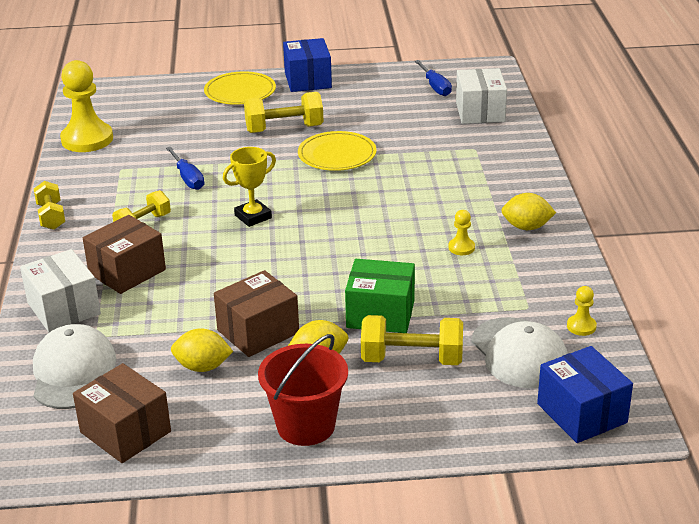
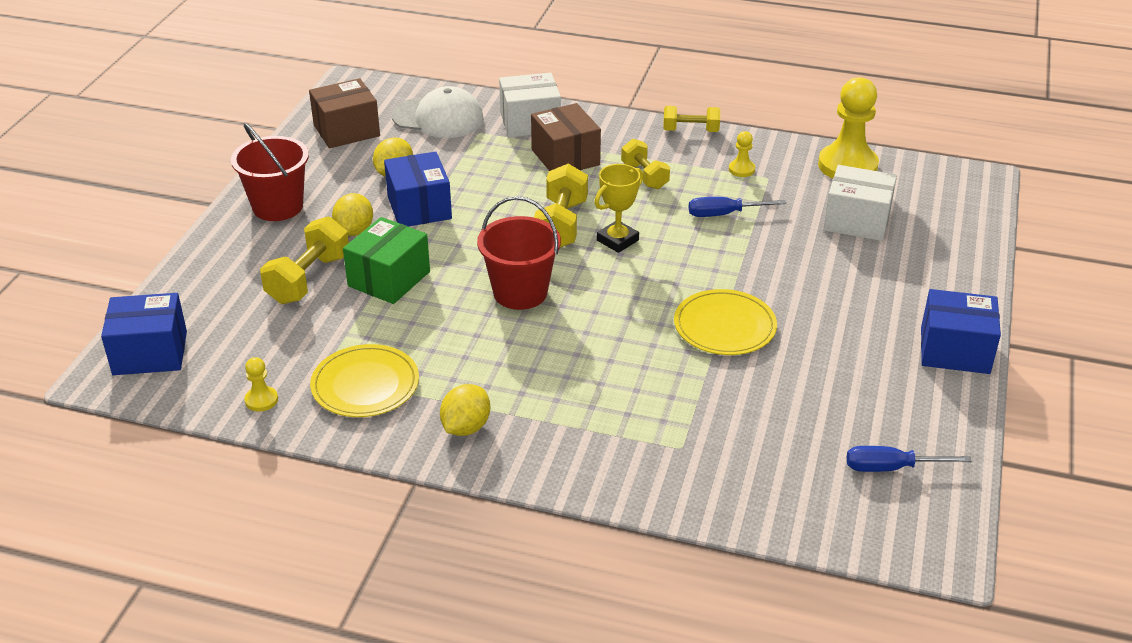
camera: 110 degrees right, 5 degrees up
(240, 91) = (936, 287): yellow plate -> yellow plate (365, 385)
(253, 217) = (617, 240): yellow trophy -> yellow trophy turned 60 degrees clockwise
(258, 332) = (419, 207): brown box -> blue box
(284, 129) = (813, 301): yellow dumbbell -> yellow dumbbell (561, 225)
(354, 244) = (520, 292): none -> red bucket
(461, 248) = (460, 363): yellow pawn -> yellow pawn (741, 169)
(480, 112) = (788, 488): white box -> white box (857, 221)
(519, 353) = (260, 344): white cap -> none

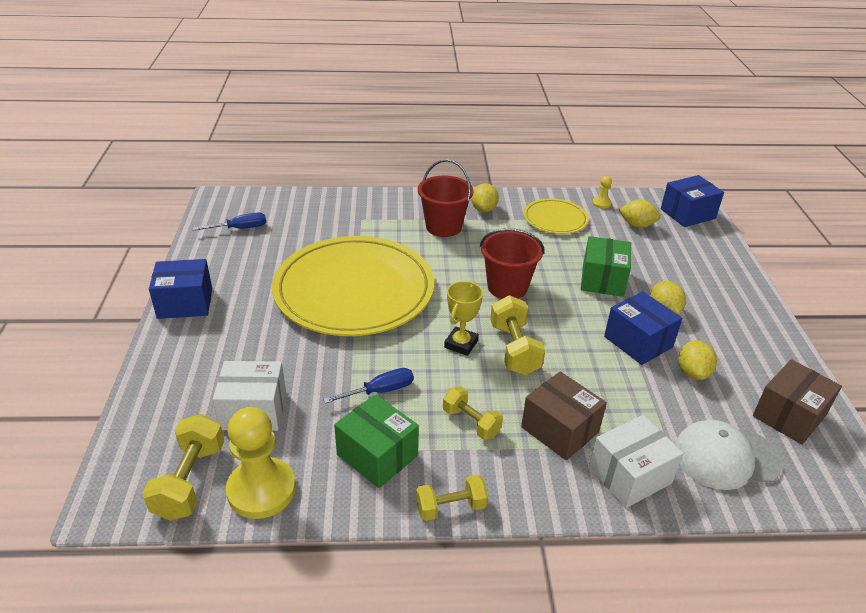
camera: 160 degrees right, 0 degrees up
(252, 348) = (637, 225): none -> yellow lemon
(278, 207) = (742, 319): red bucket -> red bucket (443, 227)
(308, 279) = (653, 270): yellow dumbbell -> yellow dumbbell (190, 481)
(724, 326) = (354, 290): yellow plate -> yellow plate, size x2.15
(741, 169) = (377, 455): yellow pawn -> green box

